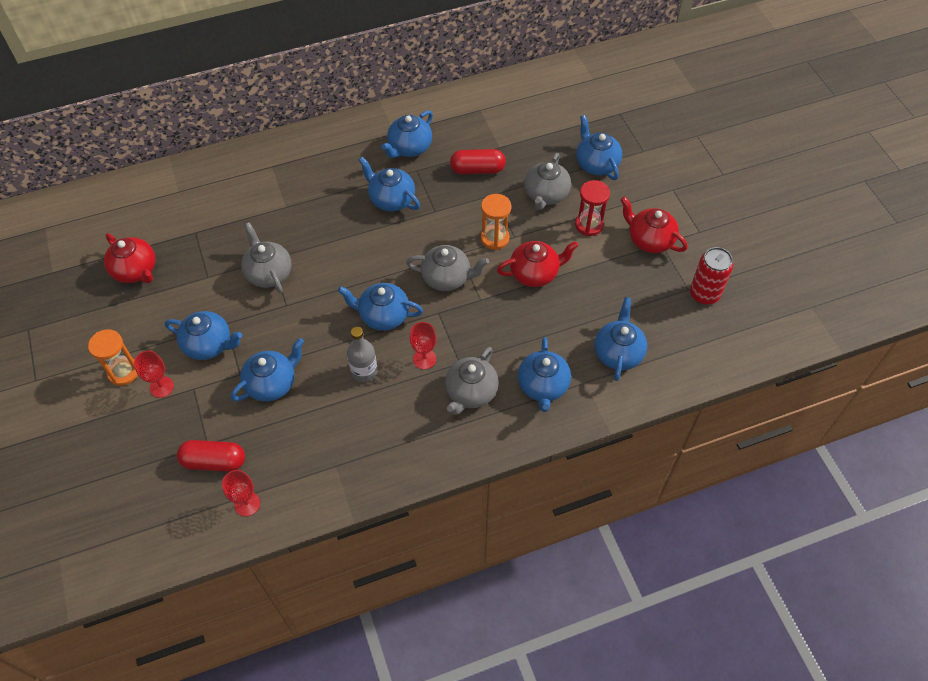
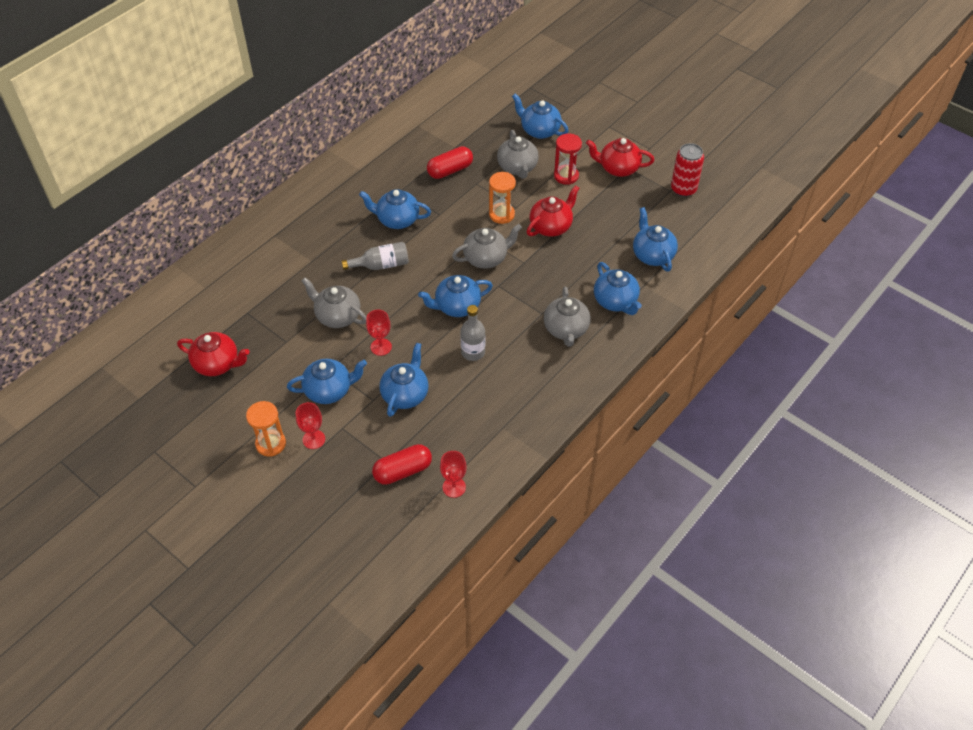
camera: 30 degrees left, 5 degrees down
(344, 239) = (381, 265): none -> grey bottle
(409, 148) = (382, 176): blue teapot -> none
(424, 359) = (513, 322): red goblet -> red goblet (381, 347)

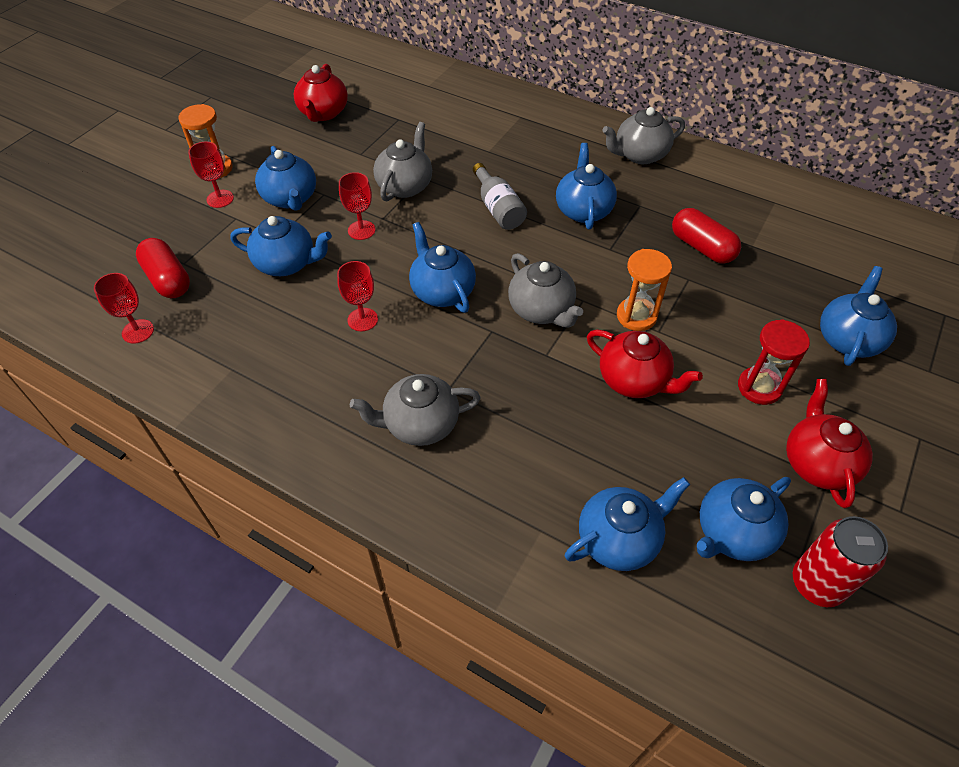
camera: 80 degrees right, 0 degrees up
(473, 352) = (362, 319): grey bottle -> red goblet
(517, 168) = (746, 322): grey teapot -> grey teapot (639, 155)
(615, 301) = (493, 489): blue teapot -> blue teapot (733, 533)

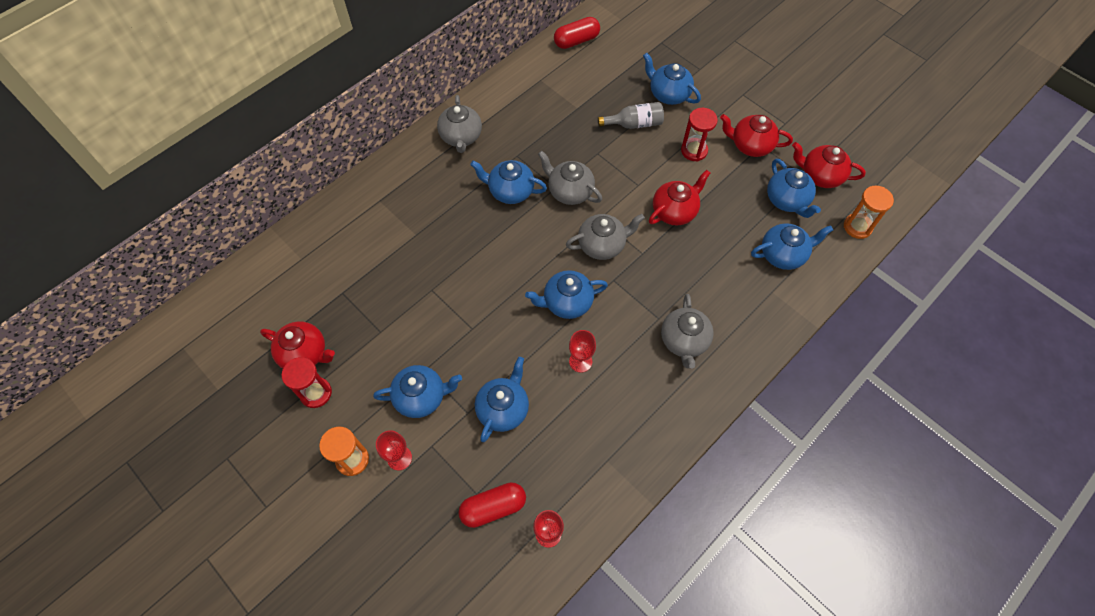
camera: 75 degrees left, 10 degrees up
(283, 130) = (316, 393): none -> red hourglass
(361, 230) = (481, 346): red goblet -> none
(405, 186) = (437, 304): grey teapot -> grey teapot (569, 191)
(498, 209) = (489, 245): grey bottle -> grey bottle (634, 124)
(619, 539) = (783, 254): blue teapot -> blue teapot turned 90 degrees clockwise
(636, 316) = (622, 192): orange hourglass -> orange hourglass (857, 227)
(702, 247) = (570, 135): red capsule -> red capsule (576, 41)
(817, 583) = (820, 176): red can -> red teapot

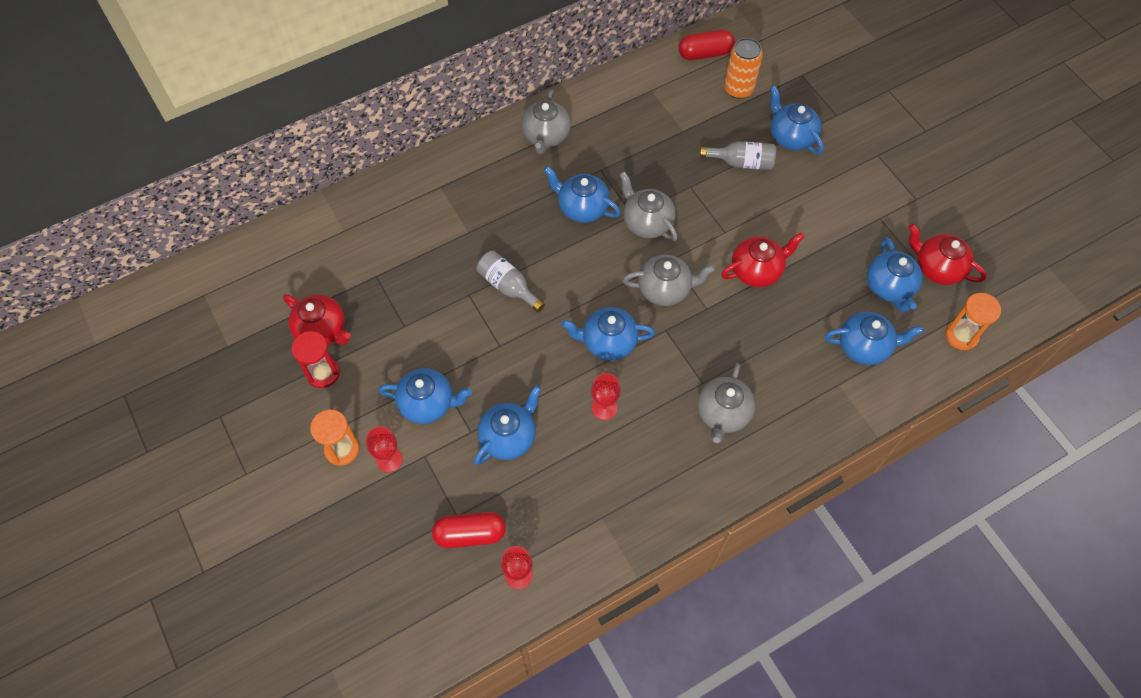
camera: 15 degrees right, 0 degrees up
(464, 274) = (508, 286): none -> grey bottle
(613, 64) = (738, 89): none -> orange can
(694, 151) = (800, 207): red hourglass -> none
(750, 145) = (867, 216): red teapot -> none

